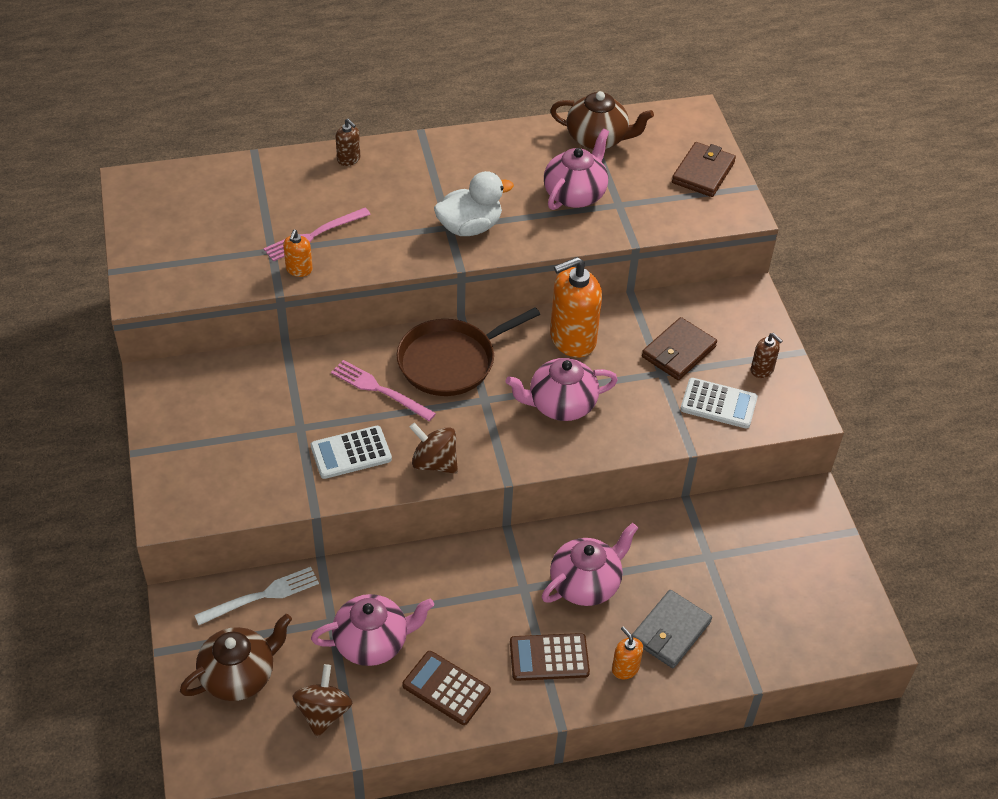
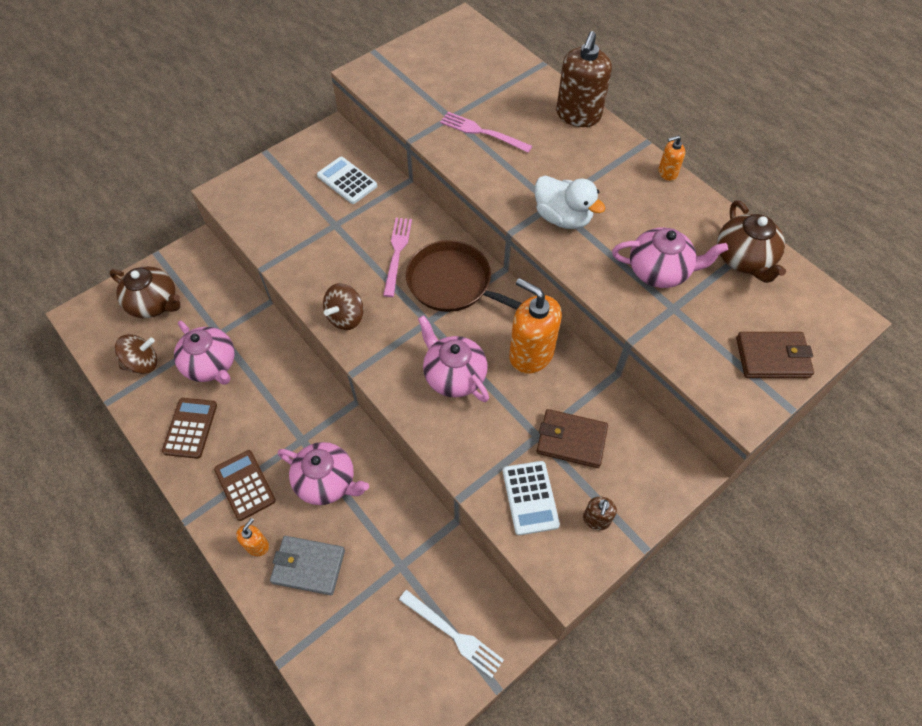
camera: 65 degrees right, 10 degrees up
(262, 596) = (222, 285): white fork -> white fork (453, 634)
(299, 270) = (441, 140): orange soap dispenser -> orange soap dispenser (667, 173)
(349, 159) = (578, 115): brown soap dispenser -> brown soap dispenser, size x2.09
(351, 453) = (327, 263): white calculator -> white calculator (347, 181)
(434, 462) = (346, 317): brown spinning top -> brown spinning top turned 150 degrees counterclockwise

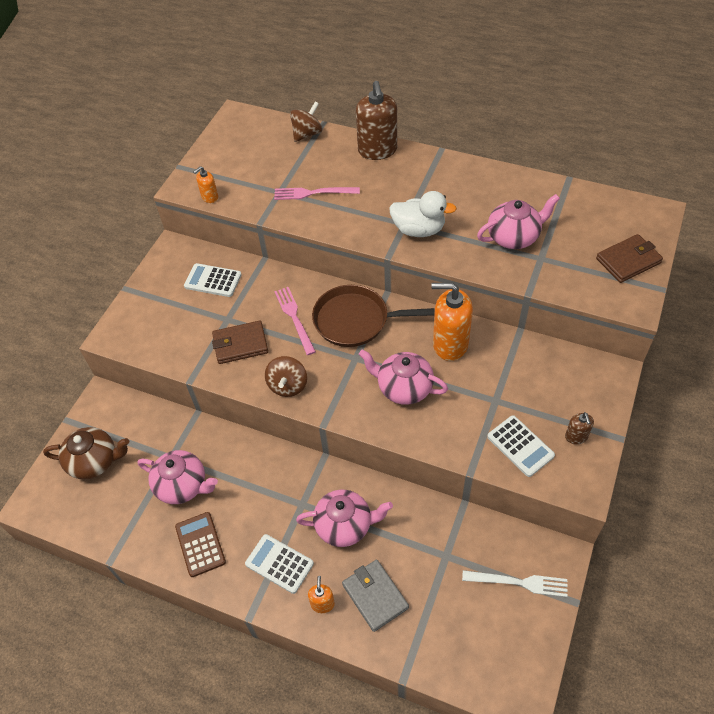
camera: 25 degrees left, 5 degrees down
(142, 363) = (119, 515): brown spinning top -> brown spinning top (307, 134)
(245, 485) = (279, 564): brown calculator -> white calculator
(308, 566) = (375, 596): grey wallet -> grey wallet turned 75 degrees clockwise
(571, 440) = (521, 391): brown wallet -> brown wallet (240, 344)
(667, 173) = (471, 165): orange soap dispenser -> orange soap dispenser (209, 197)
(744, 259) = (564, 203): brown teapot -> none

